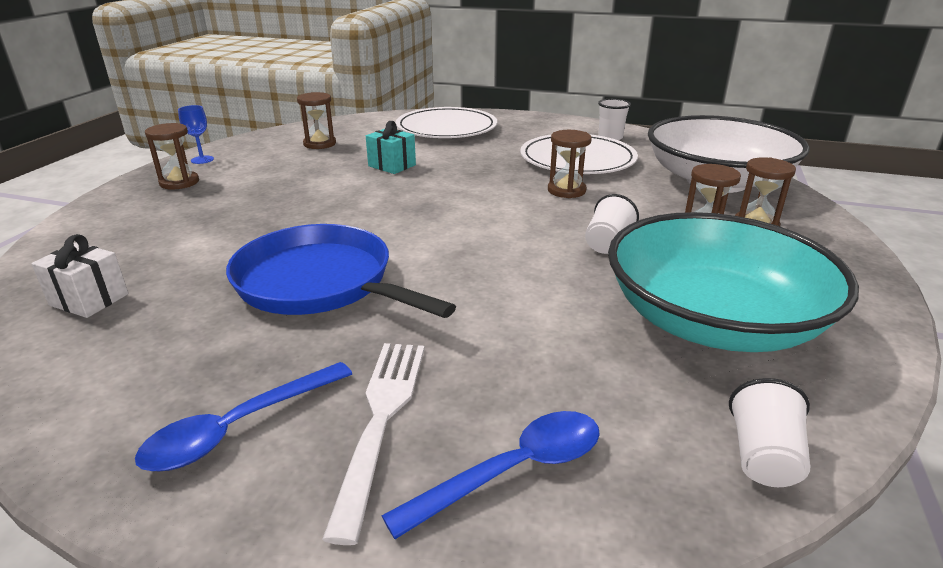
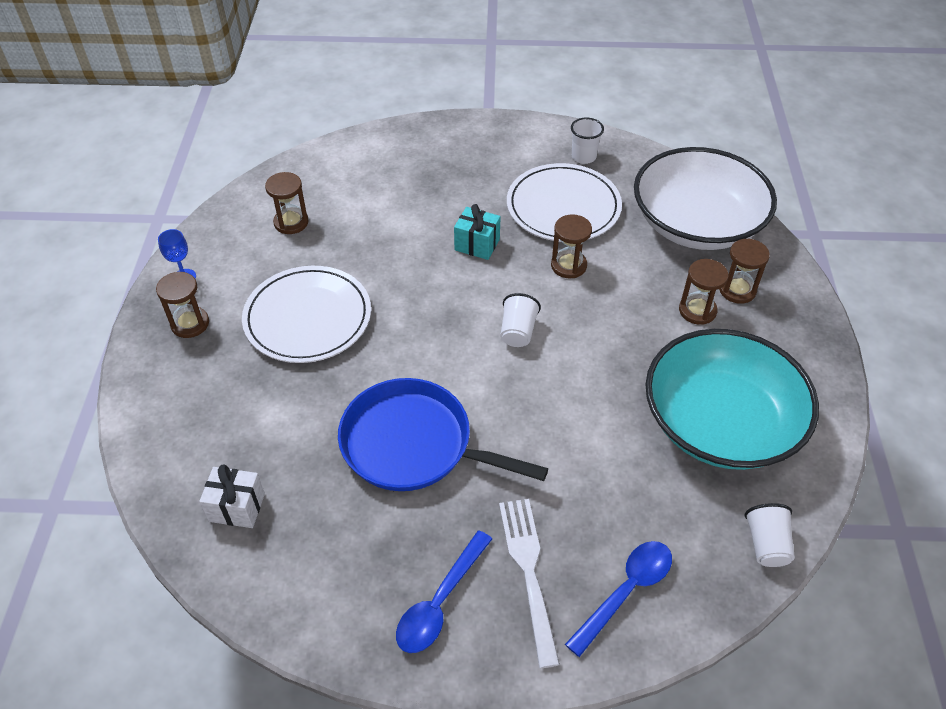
camera: 15 degrees left, 20 degrees up
(392, 165) = (387, 252): turquoise gift -> turquoise gift (477, 244)
(446, 128) = (410, 165): white plate -> white plate (308, 318)
(607, 243) = (624, 341): white cup -> white cup (517, 331)

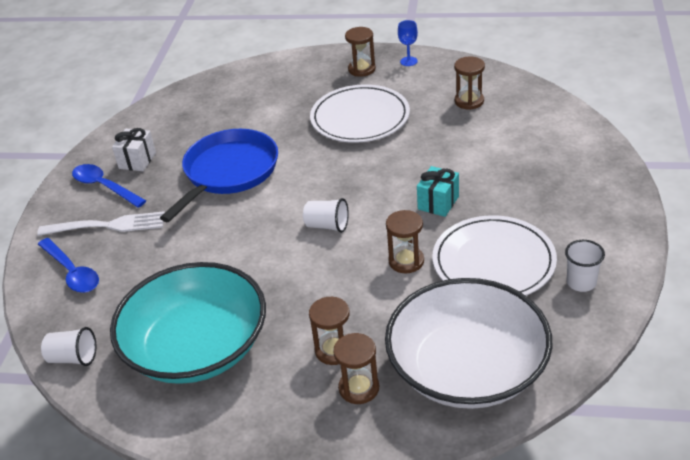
camera: 100 degrees right, 10 degrees down
(237, 507) = (203, 104): white gift -> white gift (137, 160)

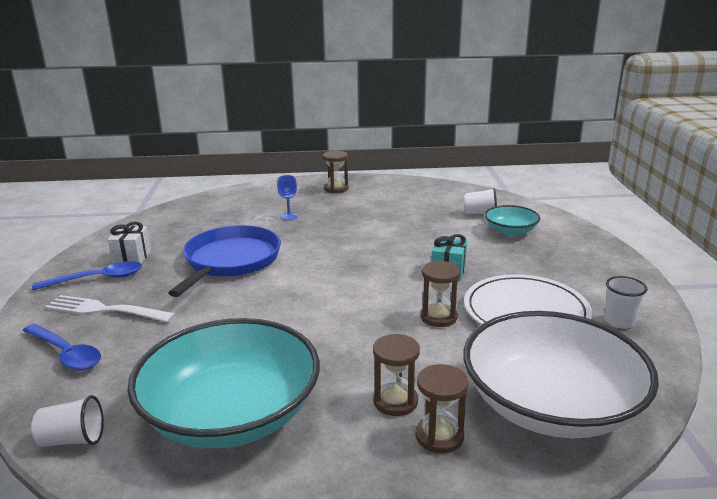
camera: 15 degrees left, 15 degrees down
(104, 186) = (98, 279): blue spoon -> blue spoon turned 135 degrees clockwise
(107, 226) = (105, 310): white fork -> white fork turned 150 degrees counterclockwise
(327, 226) = (346, 295): white cup -> white cup (480, 213)
(360, 118) = (347, 218): white plate -> none
(408, 61) = (376, 183): blue goblet -> blue goblet (289, 216)
(469, 101) = (441, 204): brown hourglass -> none
(529, 148) = (510, 230): none -> turquoise bowl

